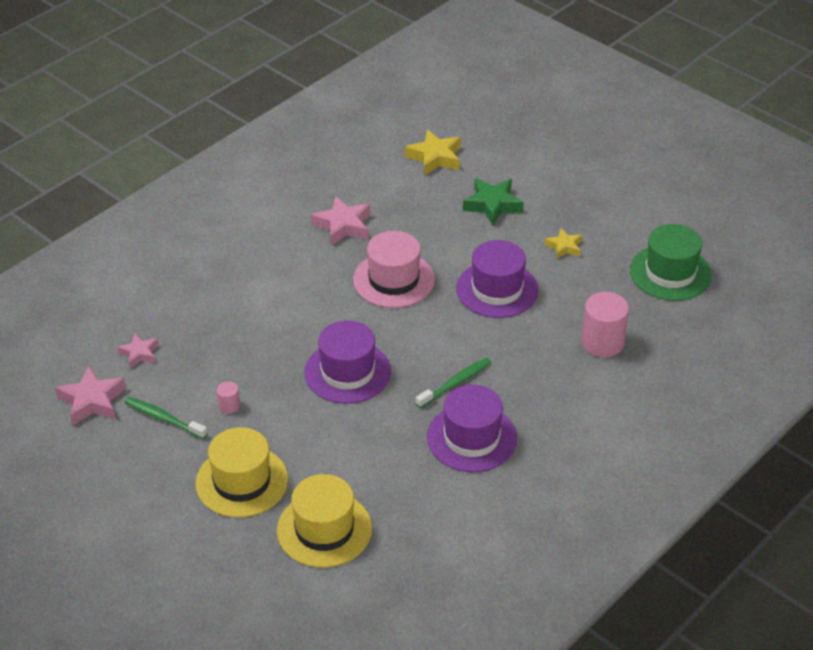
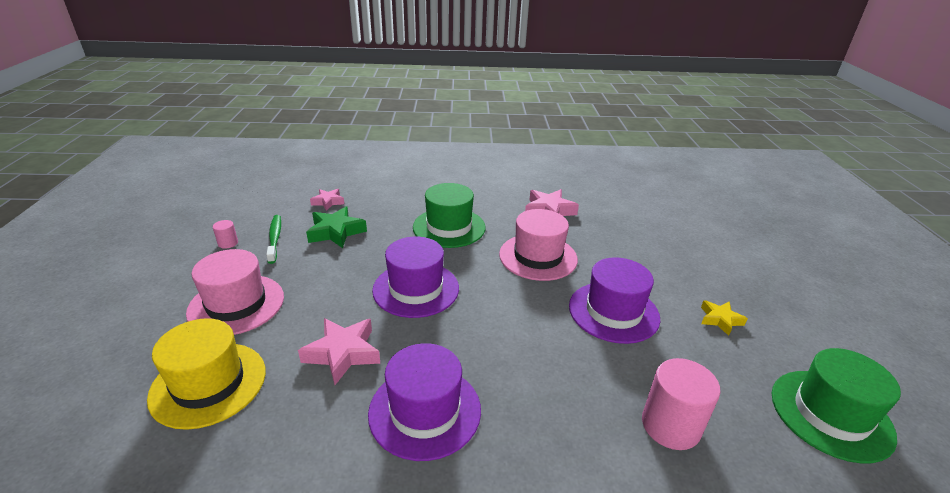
camera: 45 degrees right, 10 degrees down
(92, 401) = (265, 207): pink star -> pink star (343, 353)
(229, 406) = (316, 257): pink cylinder -> pink cylinder (228, 243)
(242, 481) = (236, 304): yellow hat -> pink hat
(288, 302) = (449, 227): none -> green hat
(435, 157) = (670, 210): yellow star -> none
(455, 383) = (479, 354): green toothbrush -> none
(492, 205) = (683, 257): green star -> green star (336, 232)

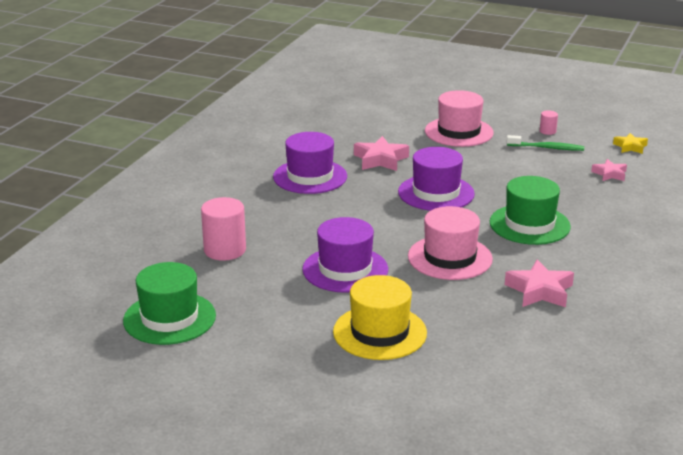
camera: 115 degrees right, 5 degrees down
(208, 384) = (384, 123): yellow hat -> yellow hat (379, 332)
(336, 232) = (546, 172): green star -> none
(720, 320) = (294, 319): yellow star -> yellow star (630, 147)

